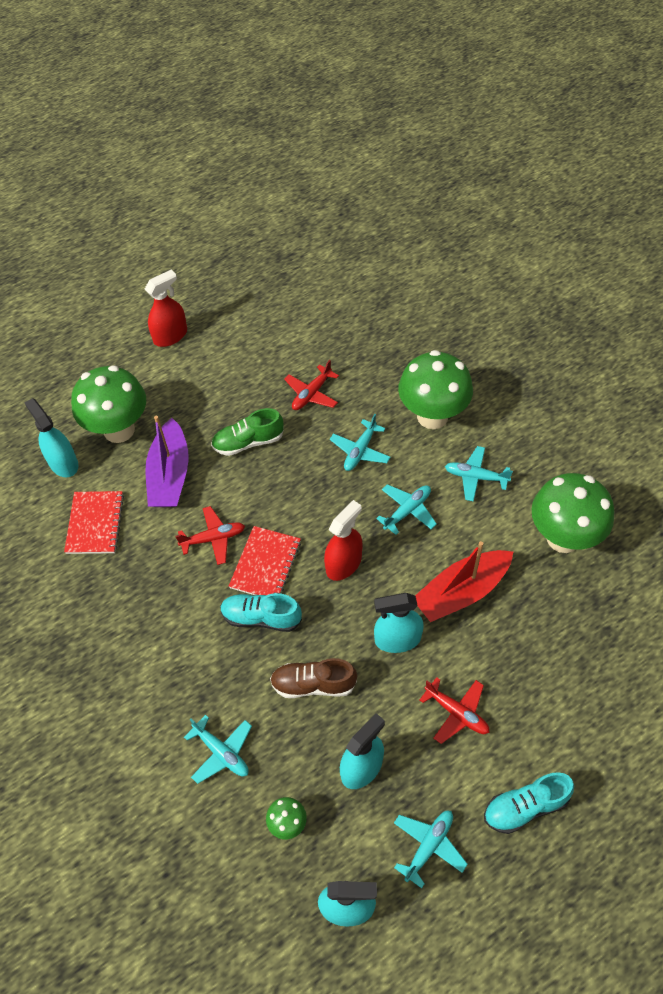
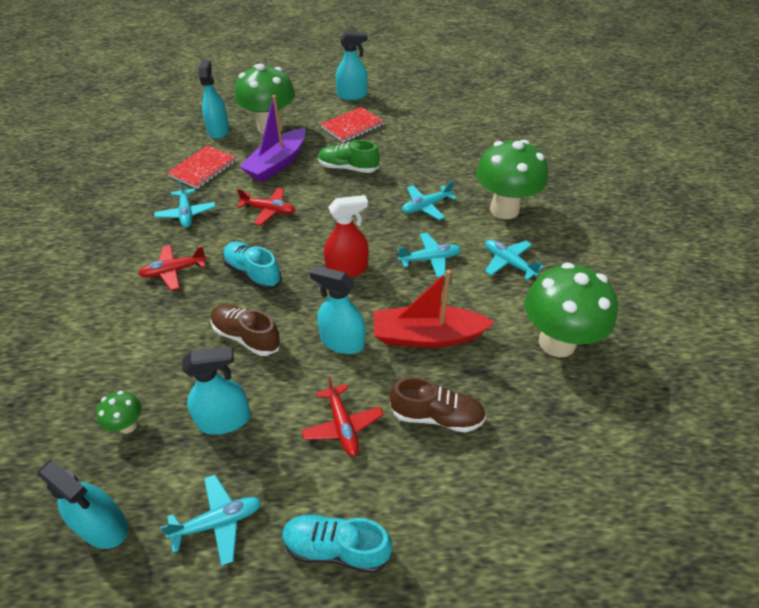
camera: 30 degrees right, 10 degrees down
(170, 336) = (352, 95): red spray bottle -> turquoise spray bottle
(221, 752) = (135, 344): turquoise plane -> turquoise plane (186, 213)
(265, 564) = (289, 242): red notebook -> red notebook (352, 126)
(311, 394) = (420, 160): red plane -> red plane (174, 271)
(519, 660) = (437, 416): none -> brown shoe

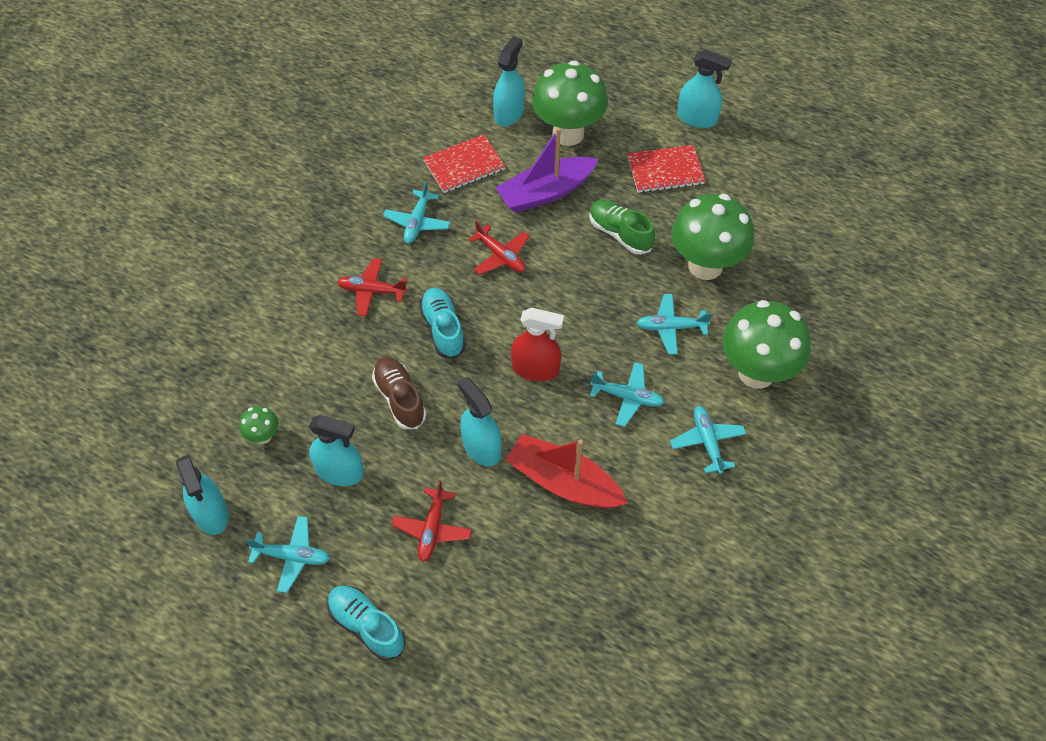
camera: 30 degrees right, 10 degrees up
(437, 416) = (517, 564): brown shoe -> none
(557, 342) = (685, 554): green mushroom -> green mushroom (705, 266)

